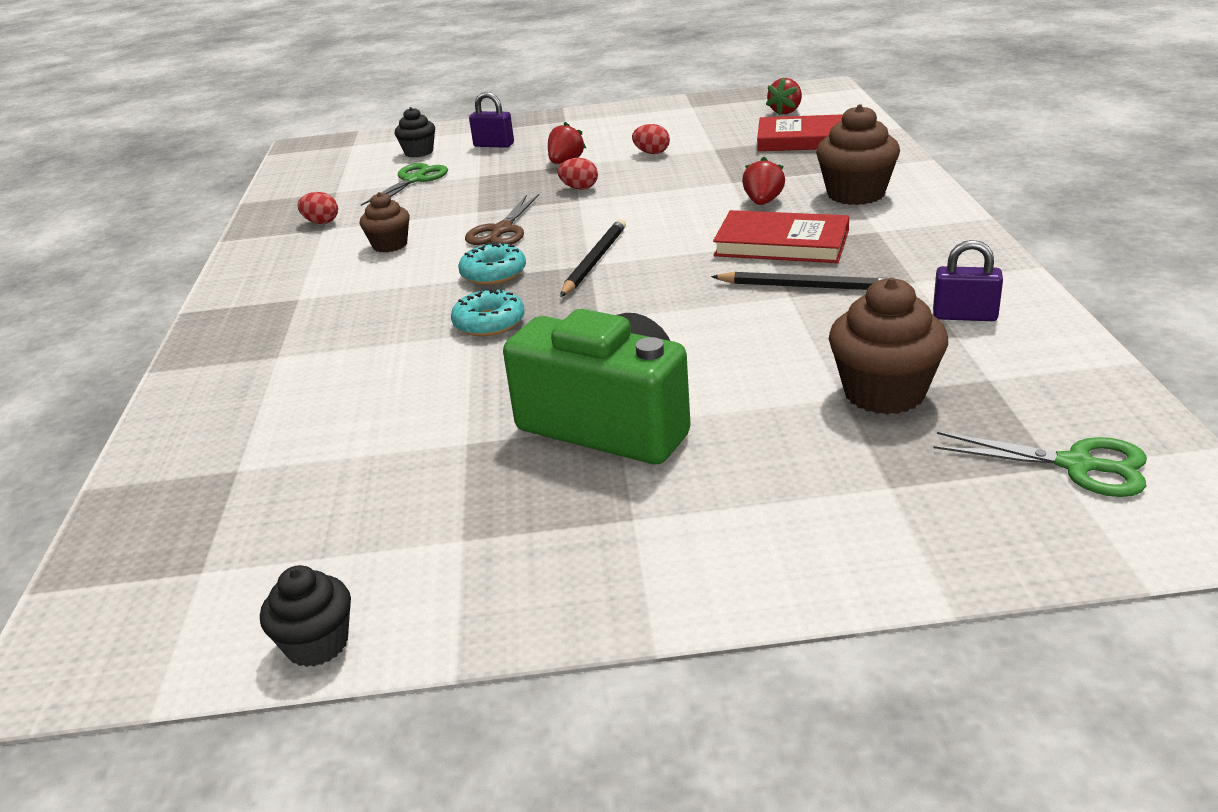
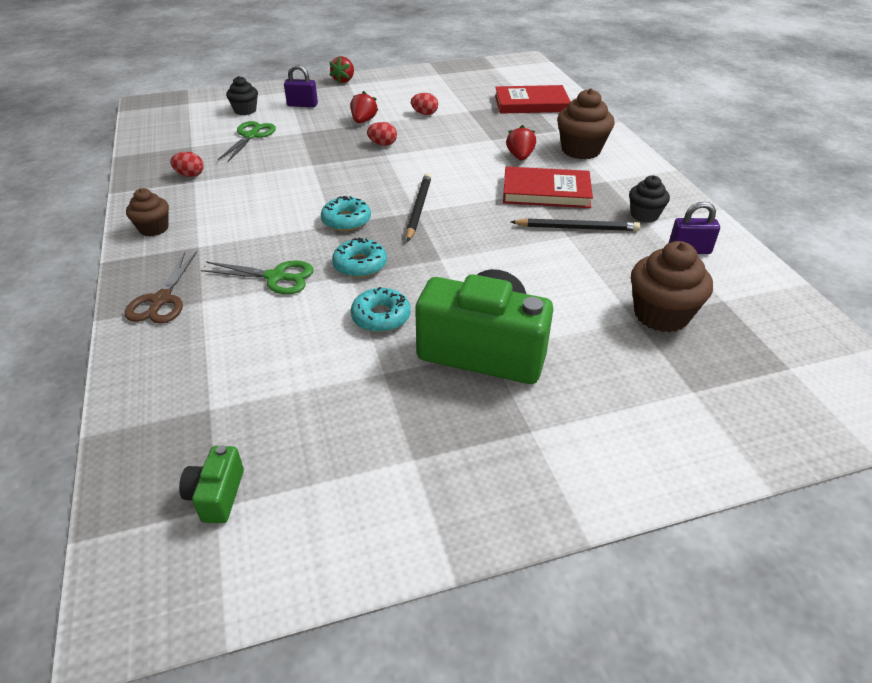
camera: 15 degrees left, 10 degrees up
(207, 559) = (217, 495): none -> green camera
(317, 644) = (337, 564): black cupcake -> black cupcake (644, 215)
(390, 245) = (254, 196): brown cupcake -> brown cupcake (154, 228)
(490, 381) = (381, 317): none -> turquoise donut
(501, 230) = (338, 182): brown scissors -> brown scissors (161, 300)
(786, 111) = (507, 80): red strawberry -> red strawberry (344, 80)
(1077, 465) = (802, 366): green scissors -> green scissors (276, 277)

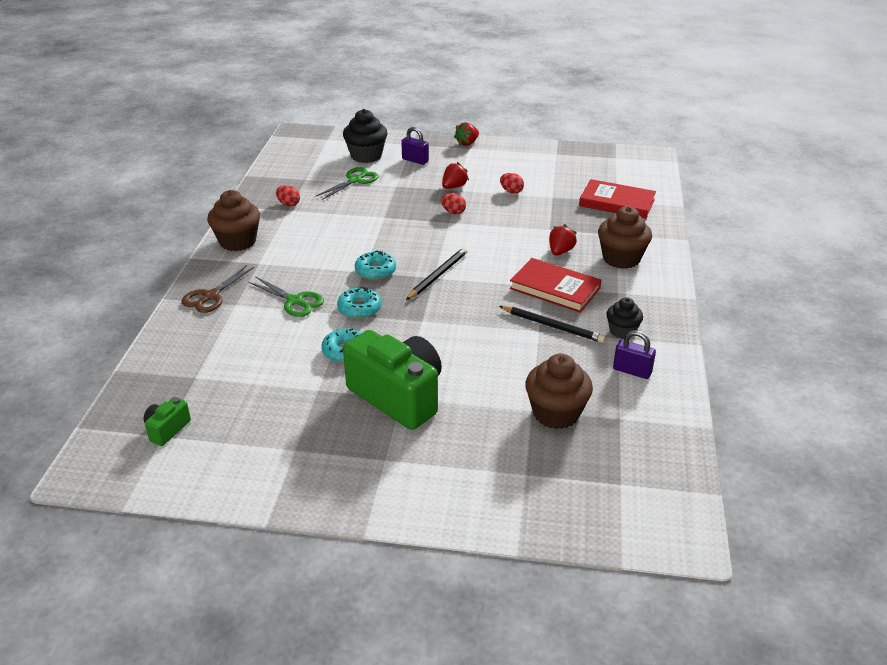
camera: 25 degrees right, 5 degrees down
(154, 228) = (237, 241): brown cupcake -> brown cupcake, size x1.63
(245, 110) = (366, 156): black cupcake -> black cupcake, size x1.63

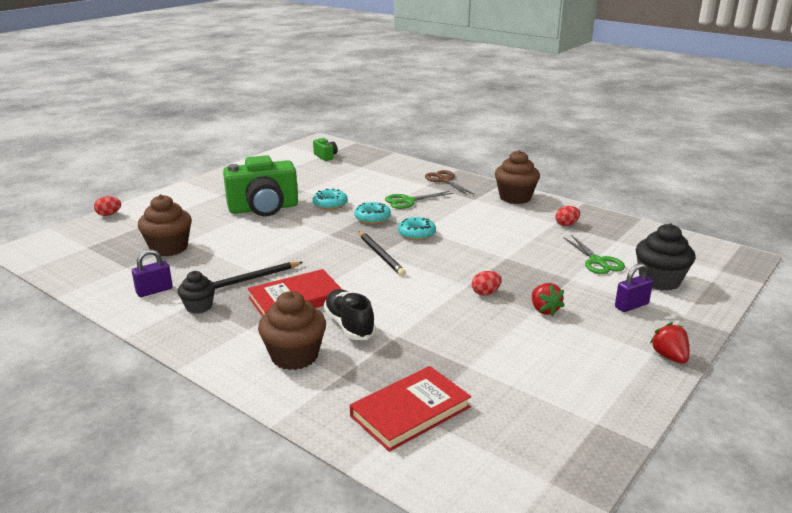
camera: 120 degrees right, 10 degrees down
(511, 191) = (505, 342): red egg -> red egg (109, 214)
(560, 251) = (349, 325): red strawberry -> black shoe

